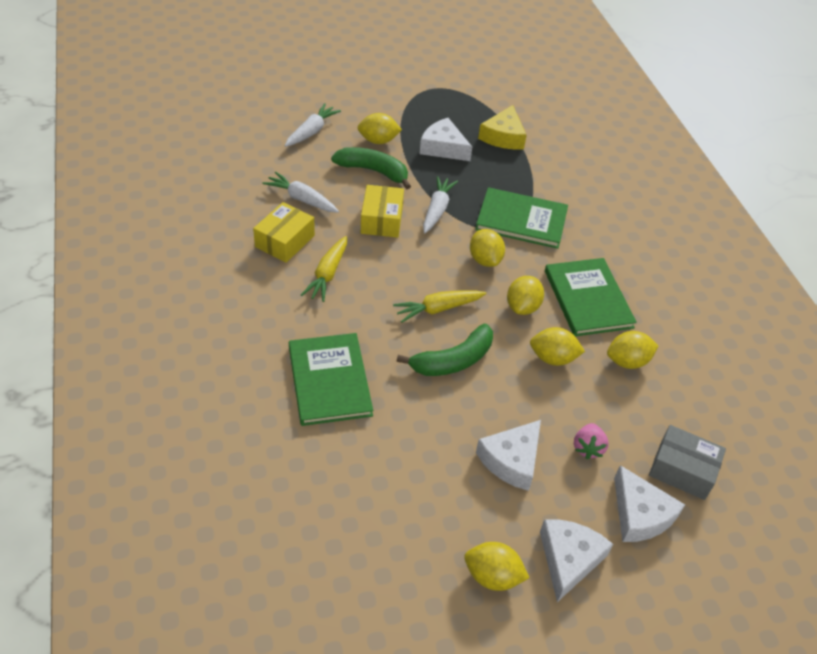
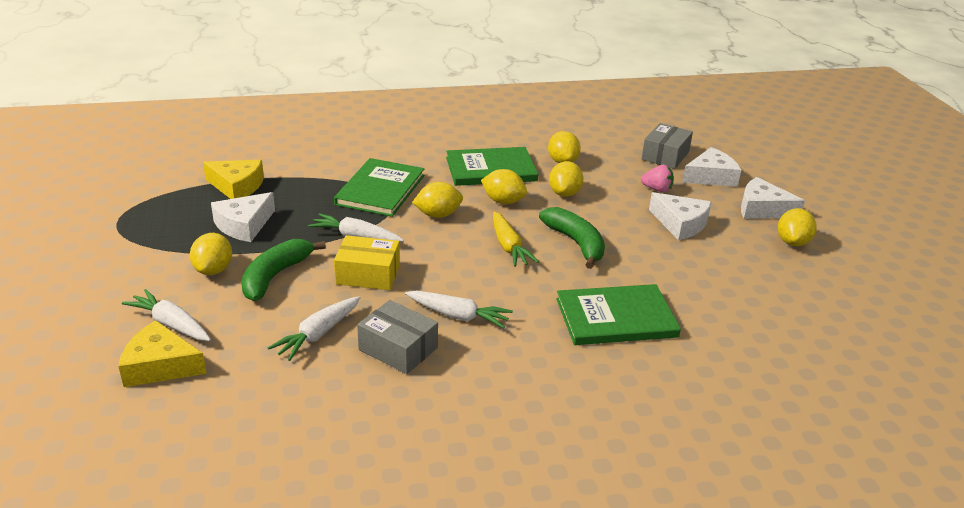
camera: 85 degrees left, 15 degrees down
(268, 134) = (160, 366): none -> yellow cheese
(285, 241) = (398, 349): yellow box -> grey box
(327, 274) = (458, 316): yellow carrot -> white carrot

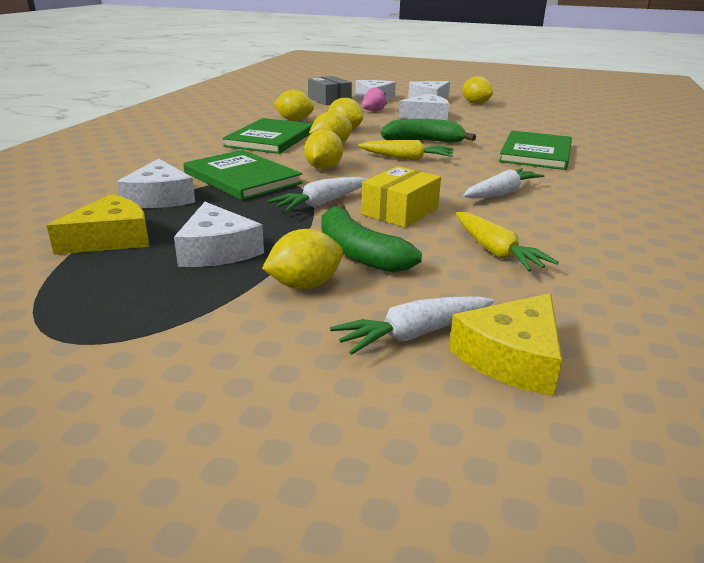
camera: 60 degrees left, 5 degrees down
(213, 270) = (304, 285): yellow lemon -> yellow lemon turned 60 degrees counterclockwise
(313, 175) = (159, 198): none -> white cheese
(318, 334) = (496, 251): white carrot -> yellow carrot
(398, 349) = (541, 223): grey box -> none

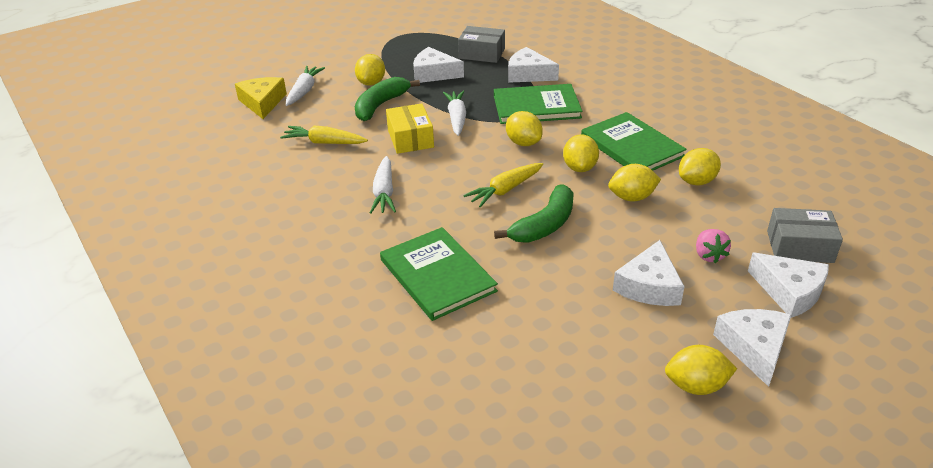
camera: 130 degrees right, 10 degrees up
(111, 239) = (482, 53): yellow cheese -> grey box
(358, 253) = (380, 105): green banana -> green banana turned 60 degrees counterclockwise

